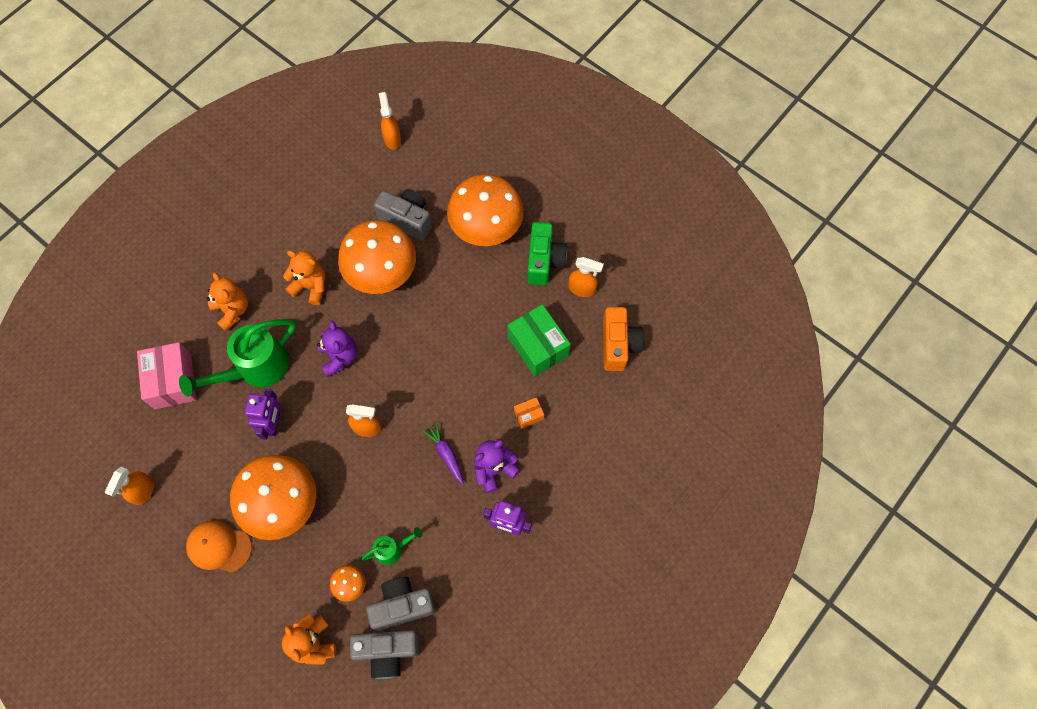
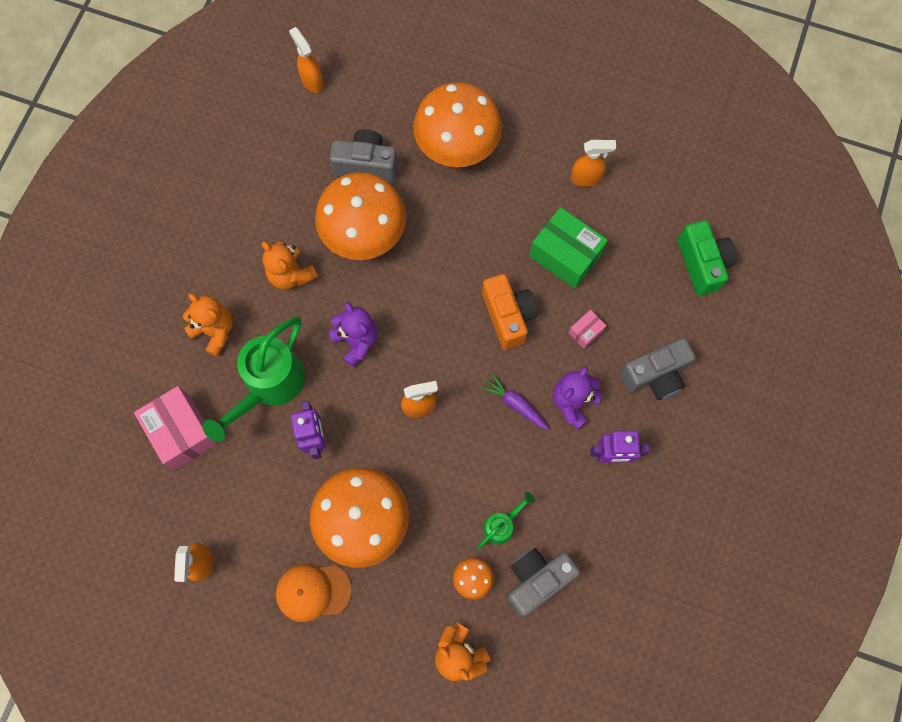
camera: 20 degrees left, 5 degrees up
(310, 286) = (291, 274): orange teddy bear -> orange teddy bear turned 135 degrees counterclockwise
(387, 652) = (542, 633): grey camera -> grey camera (655, 375)
(528, 415) = (585, 332): orange box -> pink box
(544, 261) = (534, 161): green camera -> green camera (702, 264)
(618, 345) = (648, 225): orange camera -> orange camera (508, 316)

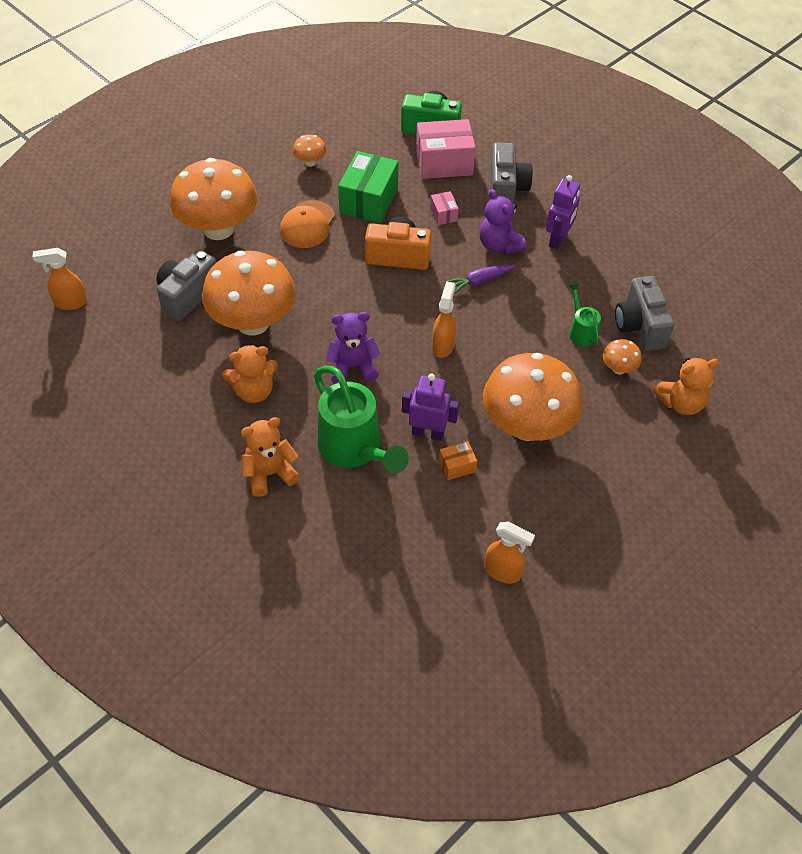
camera: 65 degrees left, 20 degrees down
(182, 432) = (358, 540): pink box -> pink box (444, 163)
(291, 478) = (457, 466): none -> orange box
(313, 591) = (575, 490): orange cap -> orange cap (307, 224)
(565, 255) = (369, 201): green box -> green box turned 45 degrees counterclockwise
(586, 178) = (310, 162): orange spray bottle -> orange mushroom

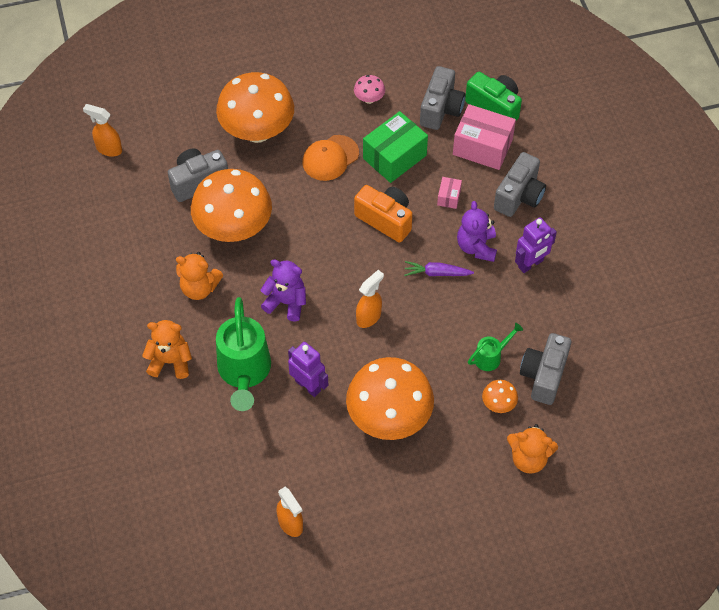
camera: 30 degrees right, 5 degrees up
(310, 162) = (369, 99): orange mushroom -> pink mushroom
(384, 146) = (441, 109): none -> grey camera
(457, 466) = (312, 424): orange box -> none
(581, 331) = (491, 357): green watering can -> green watering can turned 45 degrees clockwise

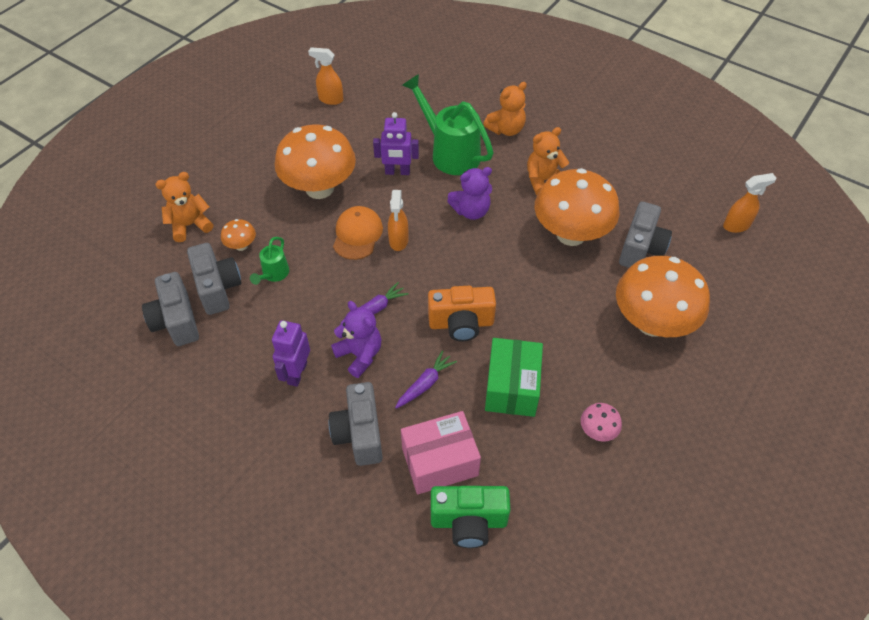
camera: 140 degrees right, 5 degrees down
(330, 158) = (565, 344): orange cap -> orange cap (357, 234)
(441, 109) = (519, 474): grey camera -> grey camera (176, 321)
(449, 197) = (425, 384): pink box -> purple carrot

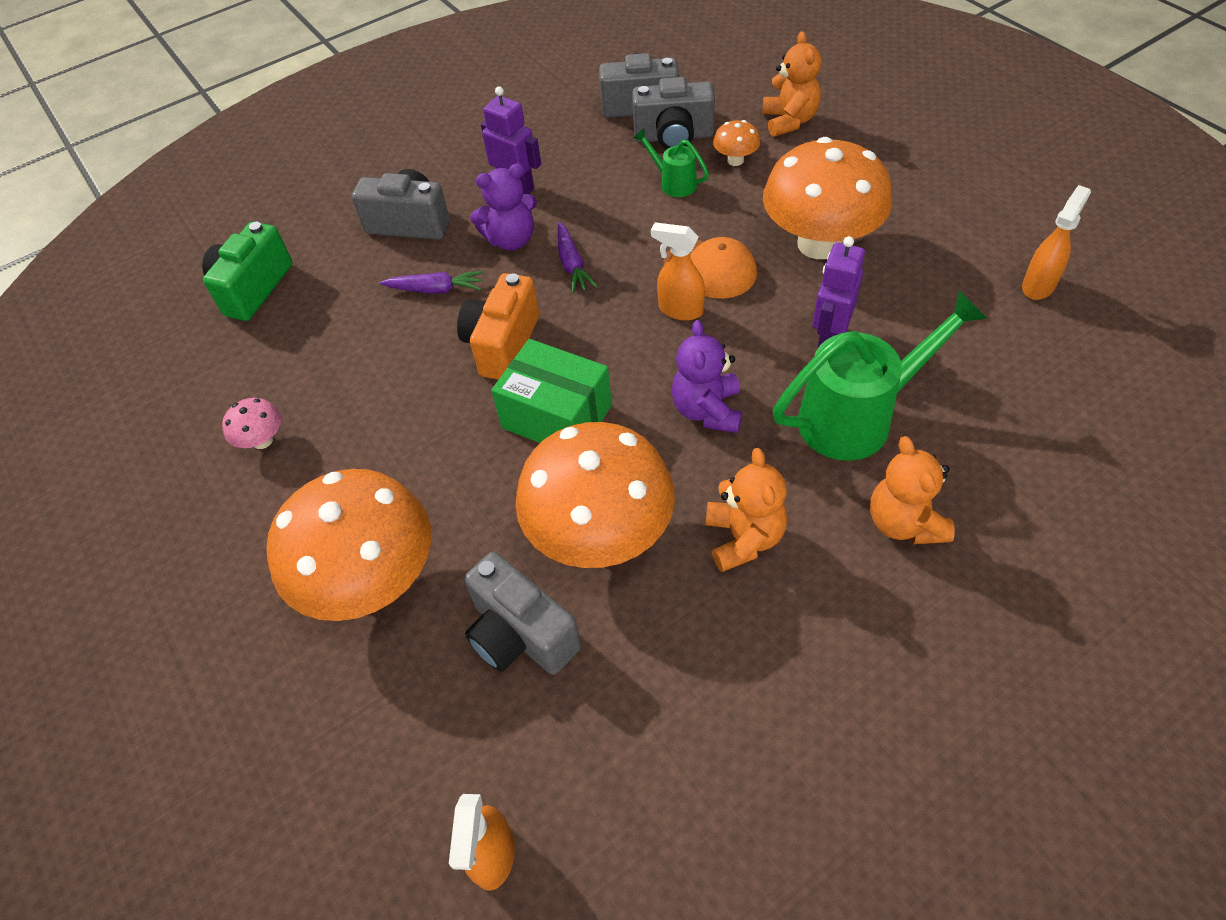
camera: 115 degrees right, 0 degrees up
(425, 384) = (436, 289): purple carrot -> purple carrot turned 60 degrees counterclockwise
(440, 461) = (333, 280): pink box -> none
(512, 387) = (378, 371): green box -> green box (557, 416)

